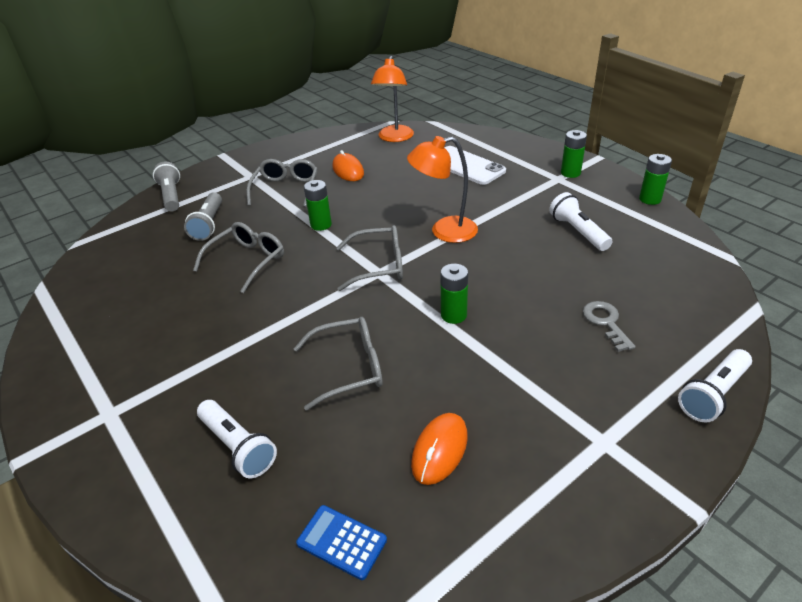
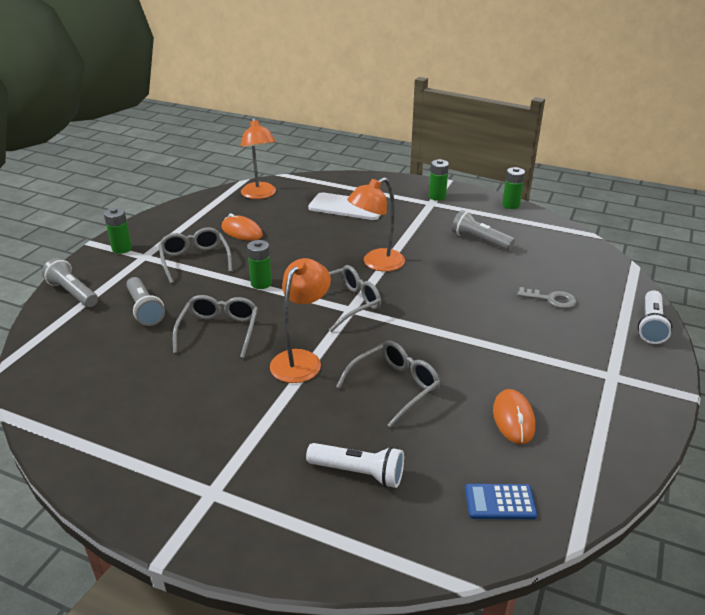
camera: 30 degrees left, 5 degrees down
(290, 310) = (301, 359): none -> orange lamp
(453, 315) = (441, 324): green battery -> green battery (122, 249)
(578, 232) = (480, 240): white flashlight -> grey flashlight
(605, 322) = (551, 299): grey key -> grey key turned 150 degrees clockwise

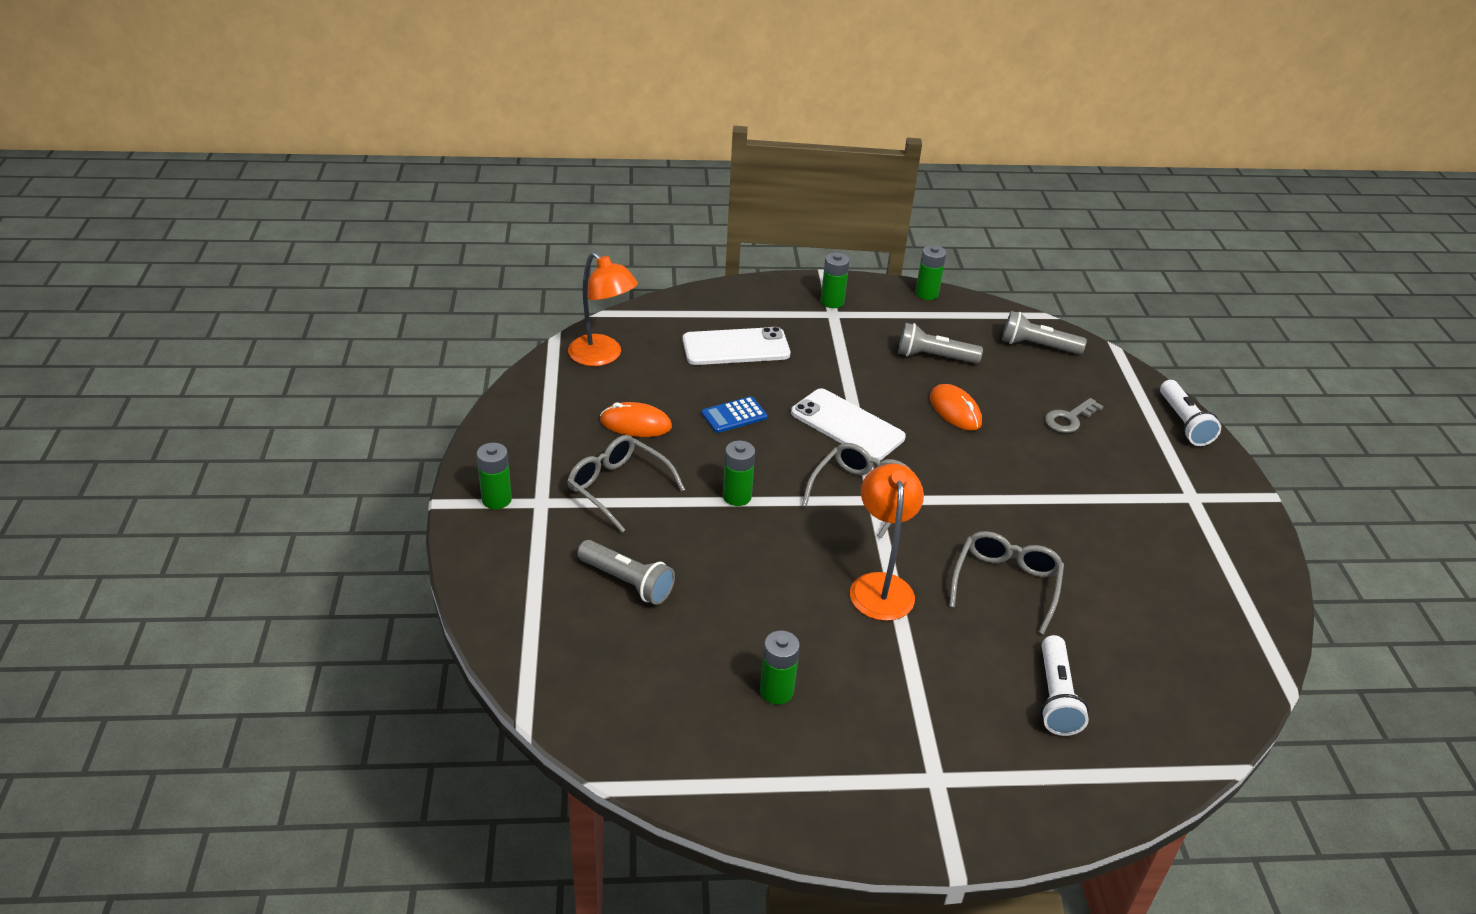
camera: 30 degrees left, 5 degrees up
(73, 293) = (502, 590): grey flashlight -> grey flashlight (1037, 346)
(165, 398) = (776, 691): none -> green battery
(219, 331) = (751, 580): grey glasses -> none
(358, 473) = (1055, 697): white flashlight -> white flashlight turned 105 degrees clockwise
(376, 263) = (847, 425): orange lamp -> white phone
(500, 502) = (1201, 675): blue calculator -> blue calculator (734, 415)
(513, 419) = (1144, 580): orange mouse -> orange mouse (955, 410)
(551, 299) = (1069, 419): grey key -> grey key turned 150 degrees clockwise

